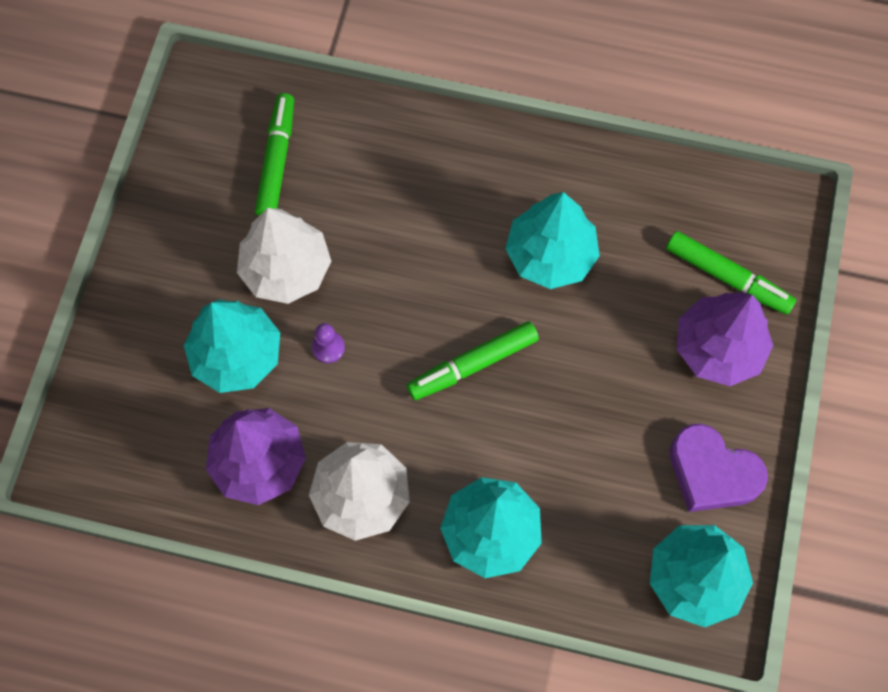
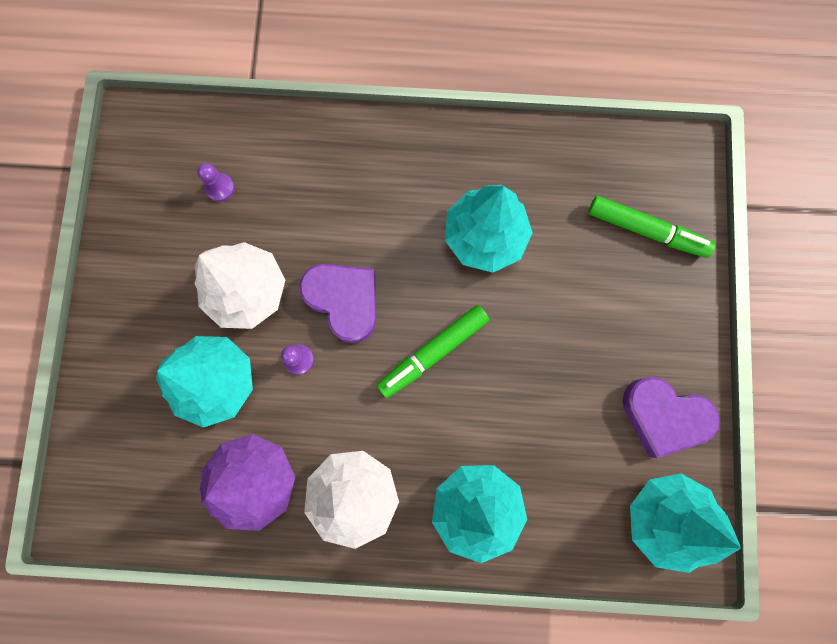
camera: 10 degrees left, 10 degrees up
(277, 160) = (220, 188): green marker -> purple pawn
(387, 296) = (344, 301): none -> purple heart
(718, 348) = (649, 298): purple tree -> none

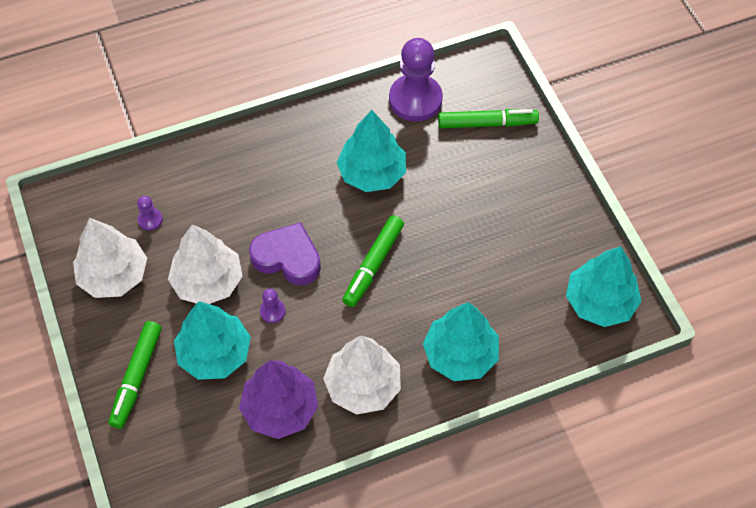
camera: 25 degrees left, 20 degrees down
(124, 371) = (136, 377): none -> green marker
(154, 238) = (114, 275): none -> white tree
(578, 163) = (415, 99): none -> purple pawn
(663, 416) = (563, 237): purple heart -> none

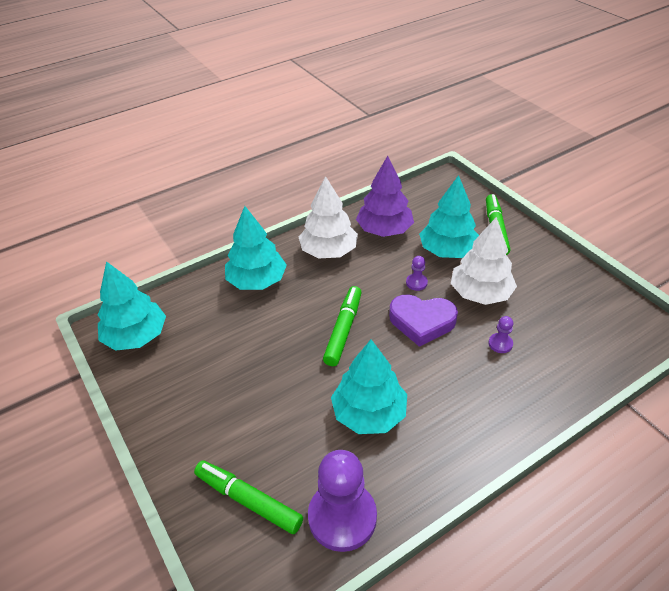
camera: 170 degrees right, 15 degrees down
(114, 275) = (560, 284): white tree -> none
(150, 220) = (561, 330): purple pawn -> purple pawn (500, 344)
(487, 123) = (248, 500): green marker -> green marker turned 45 degrees clockwise

